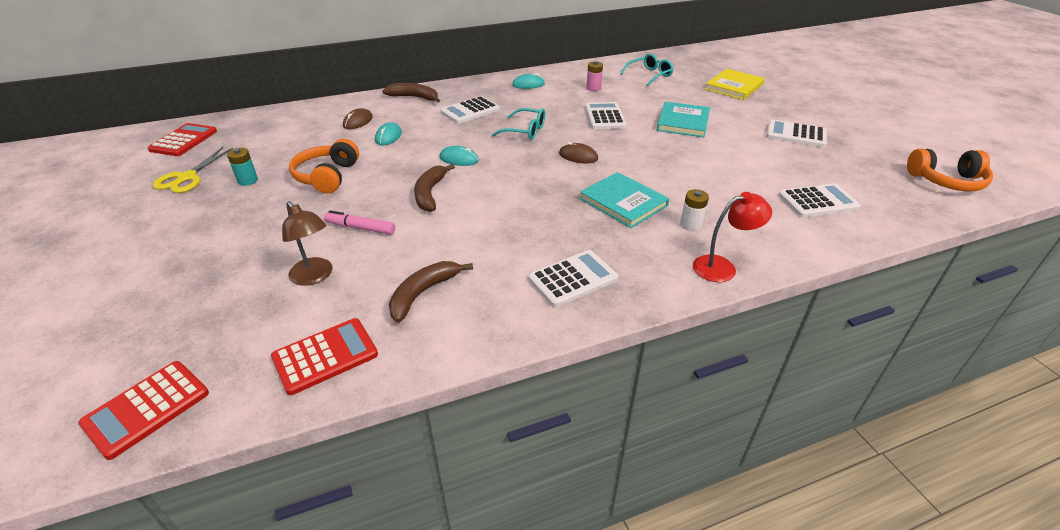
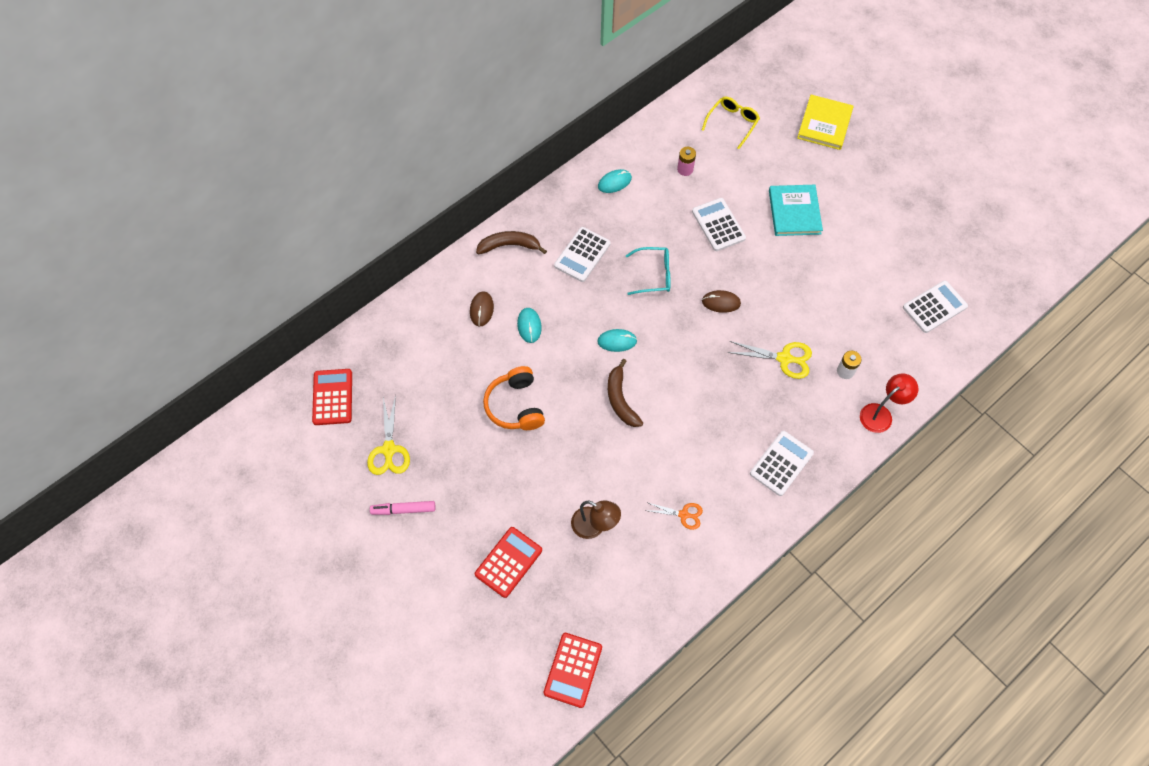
camera: 20 degrees left, 25 degrees up
(248, 180) = (448, 435): turquoise battery -> none
(325, 356) = (654, 592): red calculator -> red calculator (508, 562)
(361, 228) = (592, 462): pink marker -> pink marker (404, 510)
(423, 293) = (683, 514): brown banana -> orange scissors
(623, 202) = (784, 358): turquoise book -> yellow scissors
(649, 75) = (732, 123): turquoise glasses -> yellow glasses
(795, 134) = (900, 204): white calculator -> none
(946, 181) = (1029, 243): orange headphones -> none

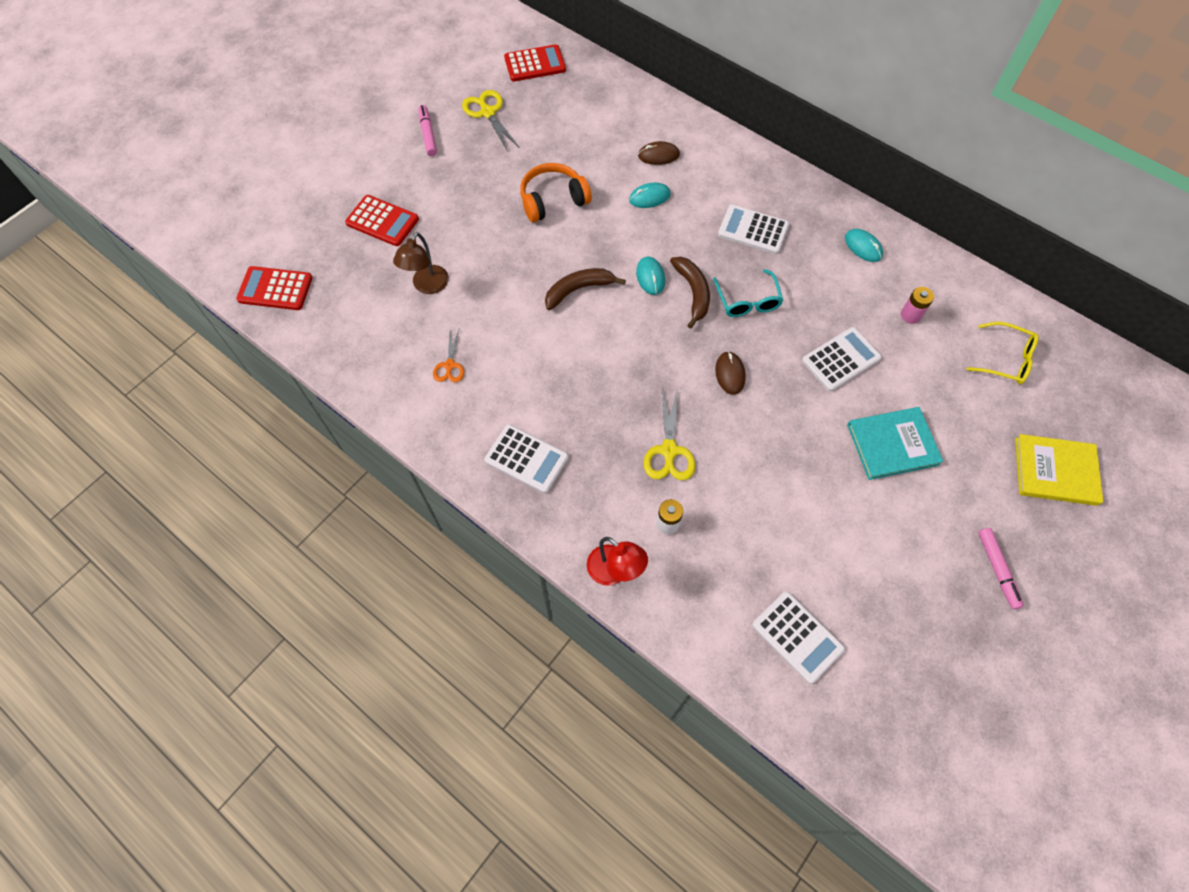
camera: 80 degrees right, 0 degrees up
(389, 449) = (488, 113): yellow scissors -> yellow scissors turned 75 degrees clockwise
(509, 246) = (744, 165): brown banana -> brown banana (693, 292)
(893, 179) = (997, 569): none -> pink marker

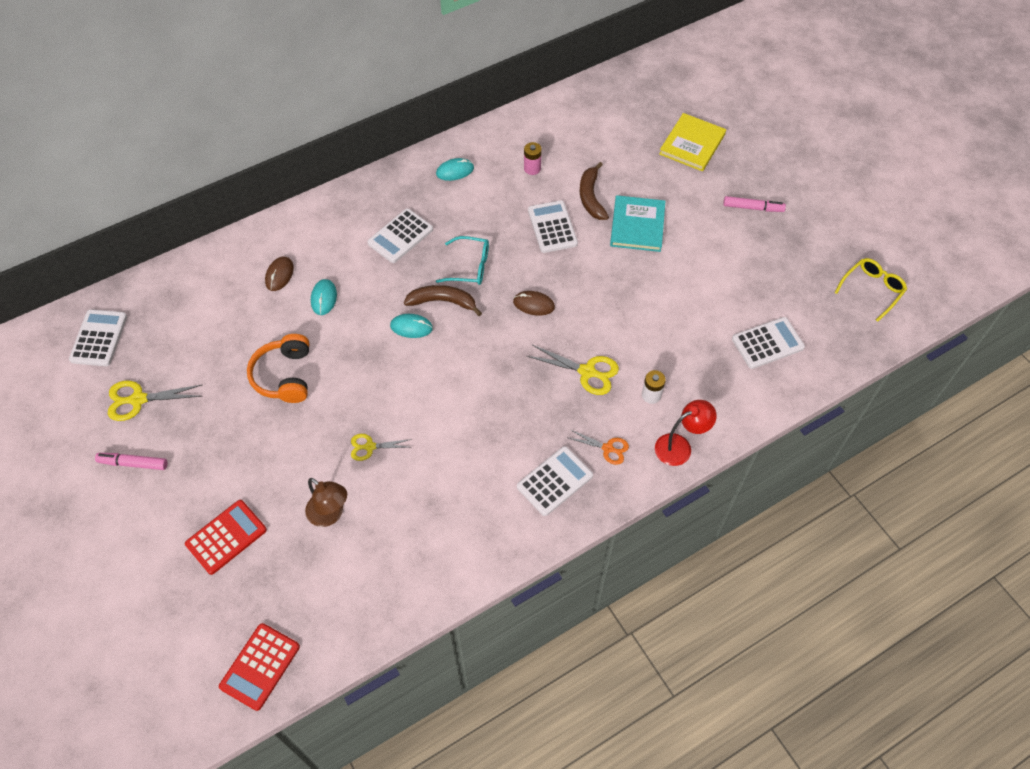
camera: 70 degrees left, 5 degrees down
(450, 365) = (431, 518): orange scissors -> orange scissors (607, 448)
(506, 291) = (370, 447): none -> yellow scissors
(535, 64) = (99, 338): red calculator -> white calculator
(578, 290) = (398, 387): brown banana -> brown banana (591, 197)
(1005, 359) = (594, 131): yellow glasses -> yellow glasses (871, 290)

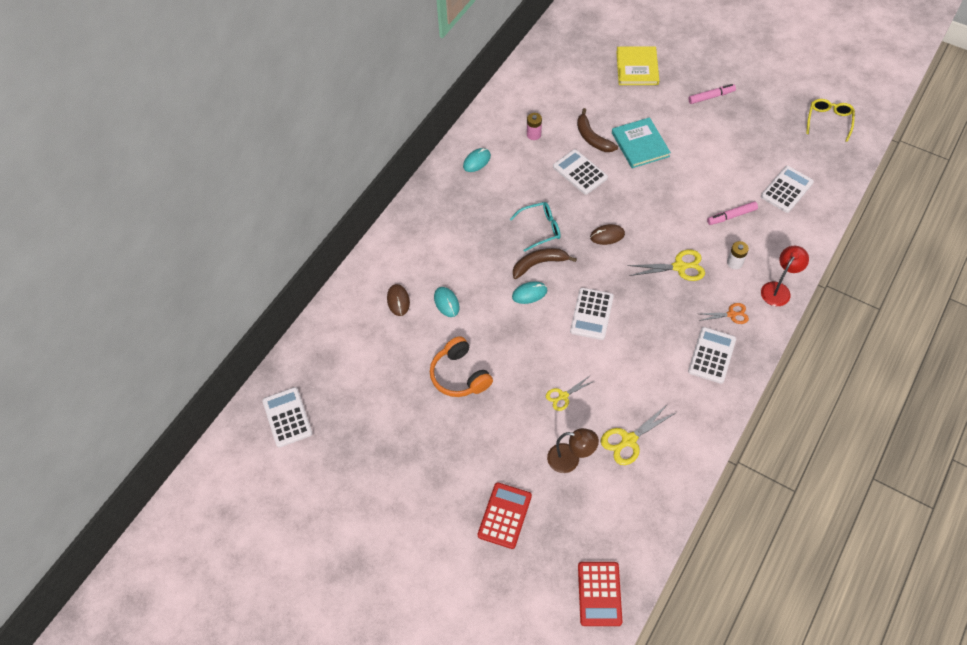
camera: 25 degrees left, 0 degrees up
(133, 463) = (390, 498): pink marker -> pink marker (731, 216)
(138, 399) = (357, 448): yellow scissors -> yellow scissors (629, 440)
(400, 236) = (471, 229): white calculator -> white calculator (591, 314)

